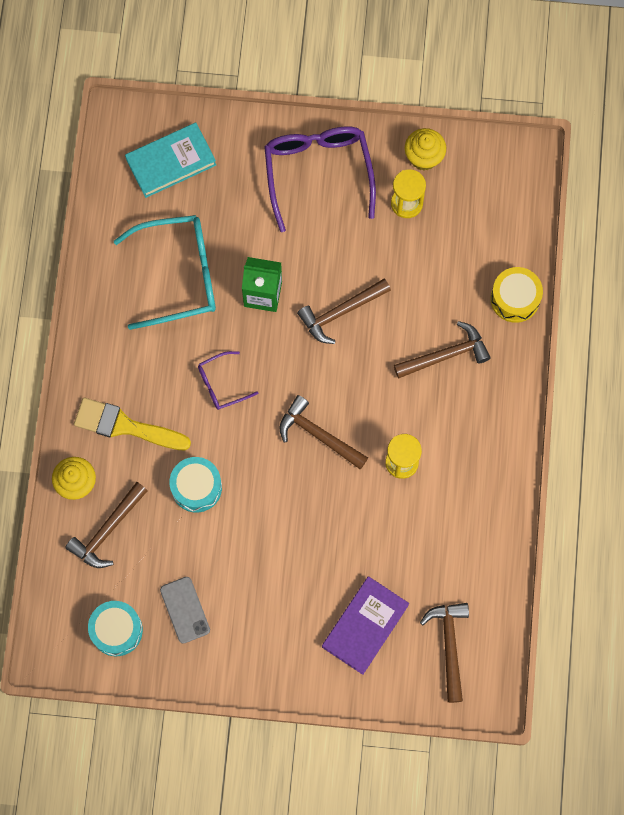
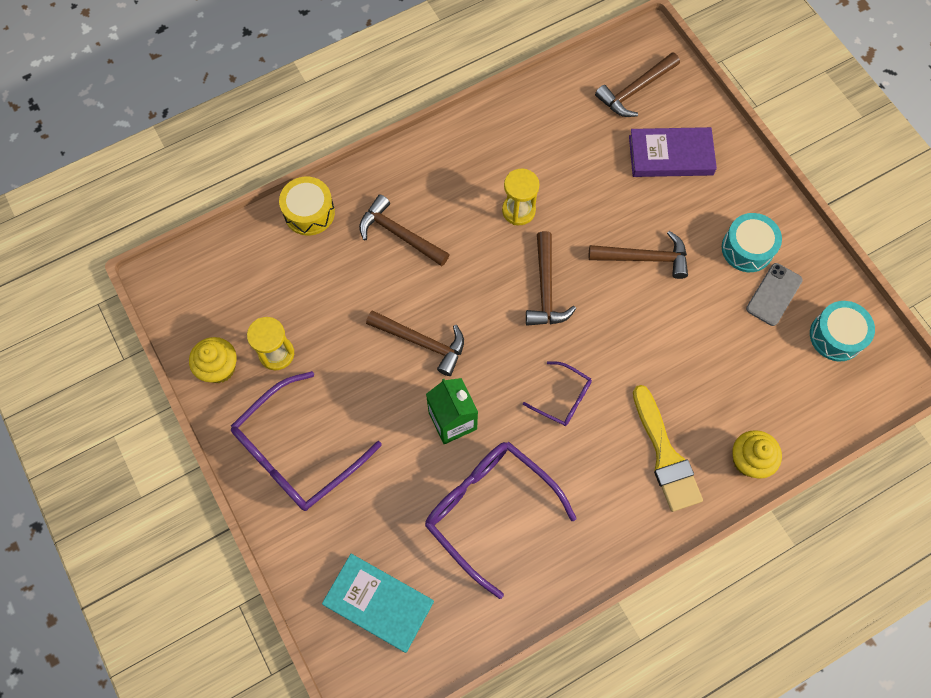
camera: 125 degrees left, 5 degrees down
(108, 530) = (765, 403): brown hammer -> brown hammer (644, 258)
(178, 275) = (489, 510): turquoise glasses -> purple glasses
(196, 487) = (668, 356): turquoise drum -> turquoise drum (747, 248)

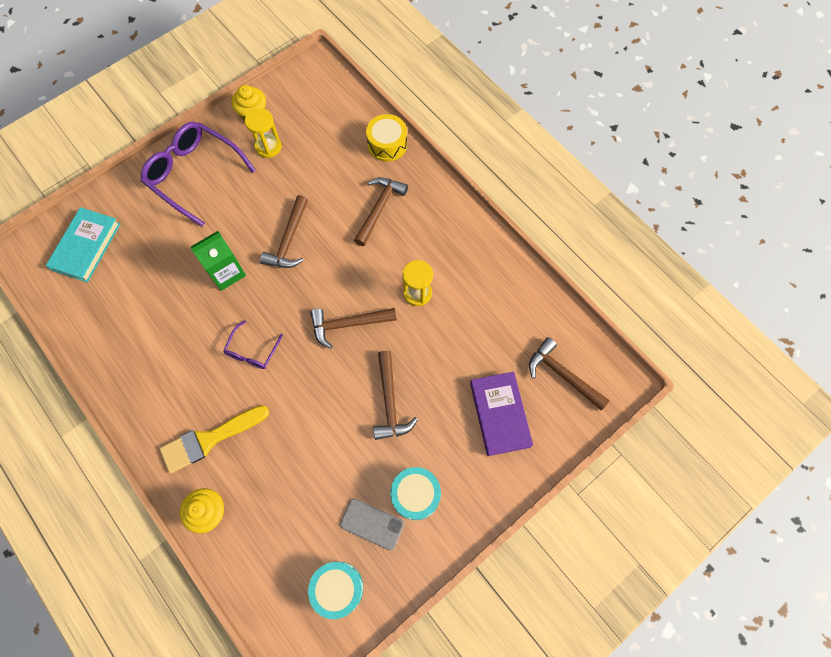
camera: 80 degrees right, 0 degrees up
(489, 510) = (157, 309): purple glasses -> none

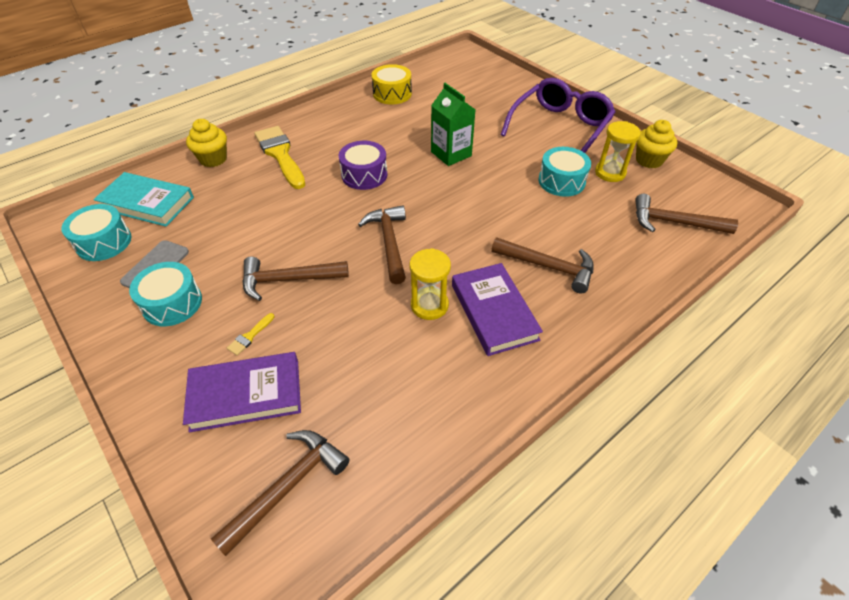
camera: 90 degrees right, 20 degrees down
(86, 246) = (472, 79): turquoise book -> turquoise book (147, 203)
(252, 351) = (364, 175): purple glasses -> purple drum
(277, 185) = (561, 181): none -> turquoise drum
(289, 240) = (493, 193): brown hammer -> brown hammer (674, 222)
(387, 144) = (650, 273): yellow drum -> yellow drum (392, 94)
(423, 249) = (493, 312): none -> purple book
(448, 422) = (250, 336): none -> yellow brush

